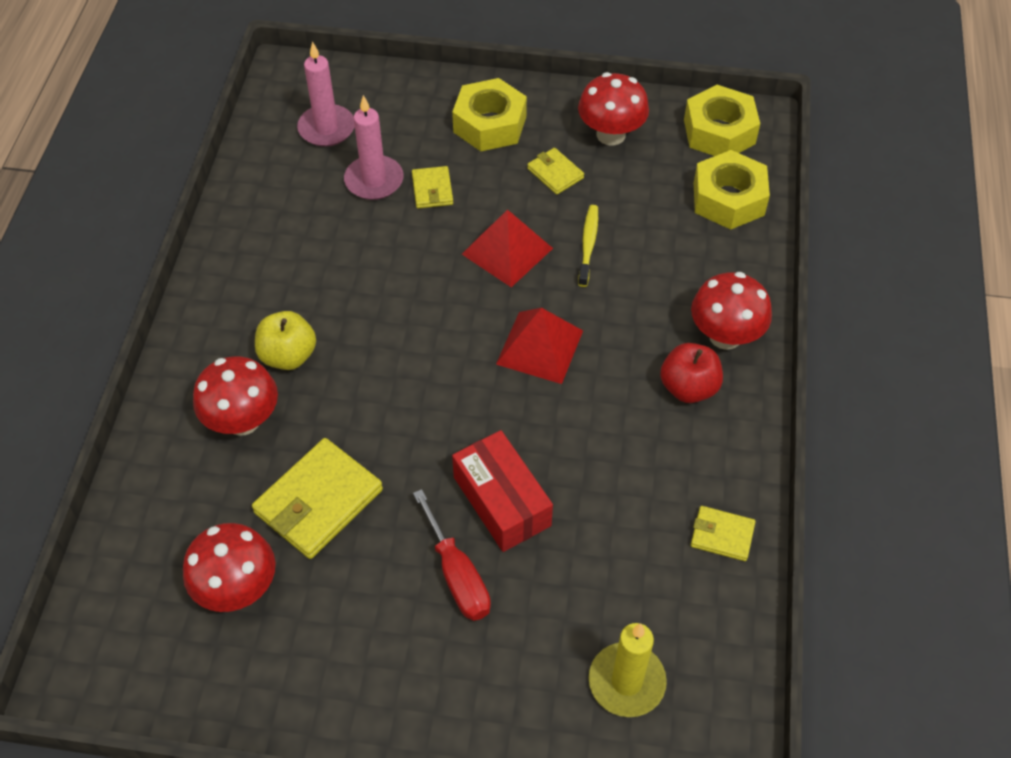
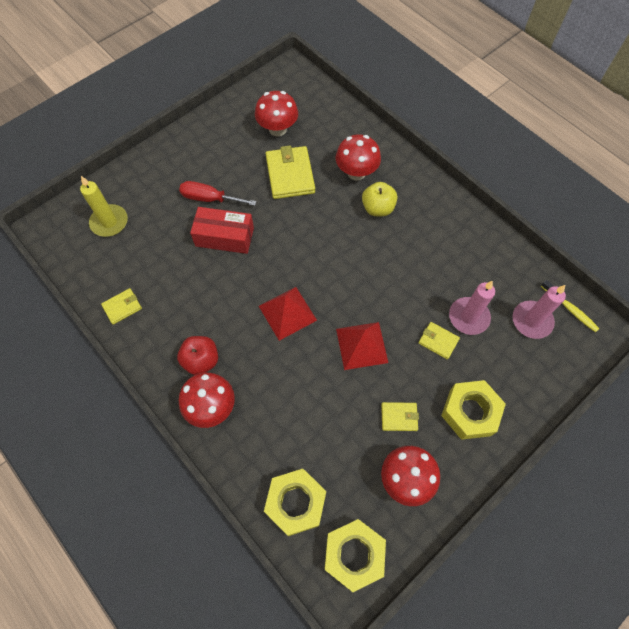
camera: 130 degrees right, 10 degrees up
(588, 245) = (330, 390): yellow toothbrush -> yellow toothbrush (569, 308)

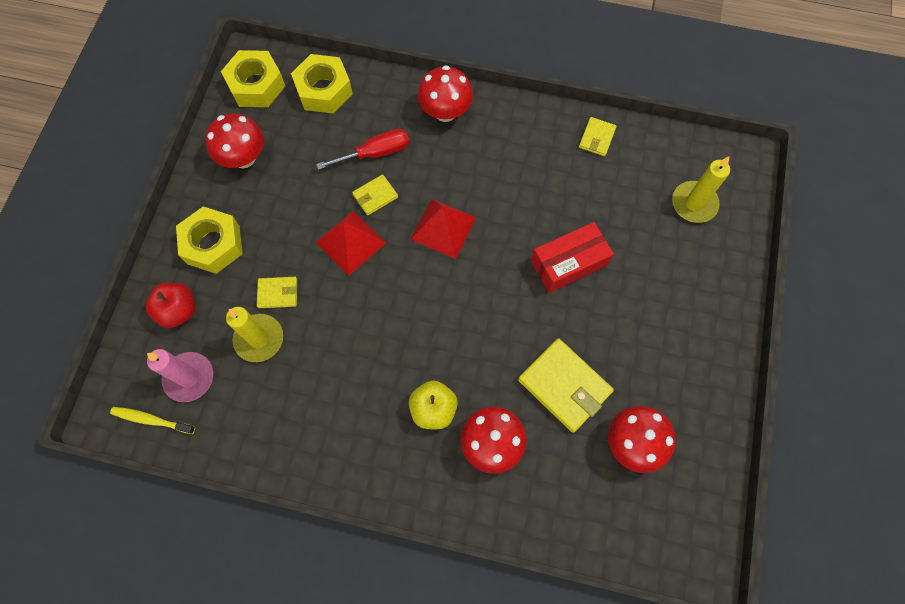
camera: 145 degrees right, 5 degrees up
(201, 360) = (486, 140): red apple -> red apple (178, 311)
(209, 199) = (623, 295): red screwdriver -> red screwdriver (375, 153)
(399, 417) = (277, 201): yellow wallet -> yellow wallet (375, 196)
(468, 317) = (259, 339): pink candle -> yellow candle

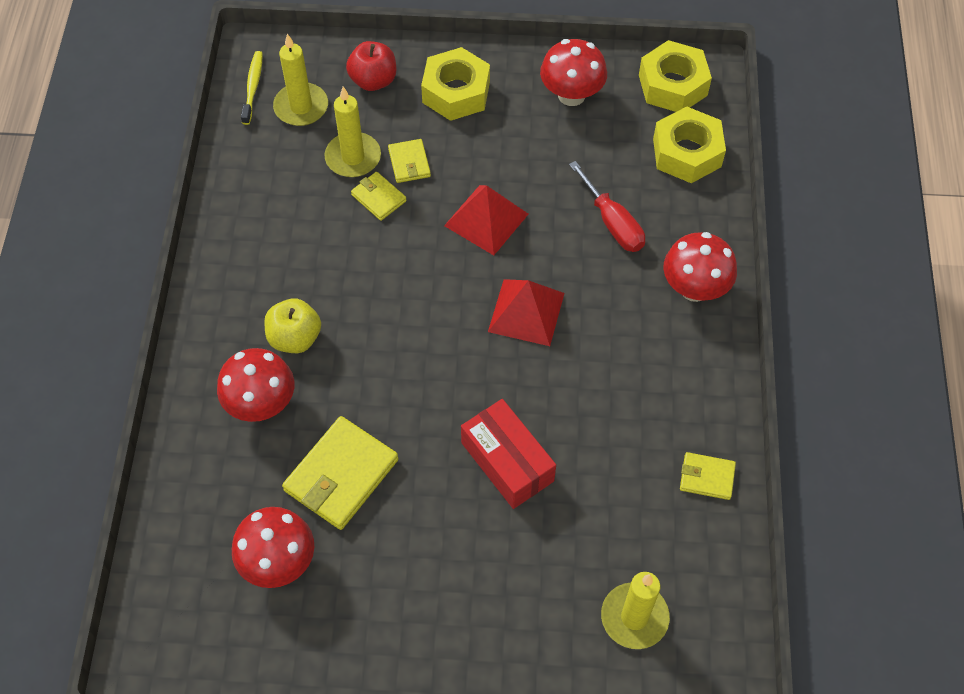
camera: 80 degrees right, 10 degrees down
(189, 378) = (301, 107): pink candle -> yellow candle
(375, 196) = (553, 233): yellow wallet -> yellow wallet (378, 198)

